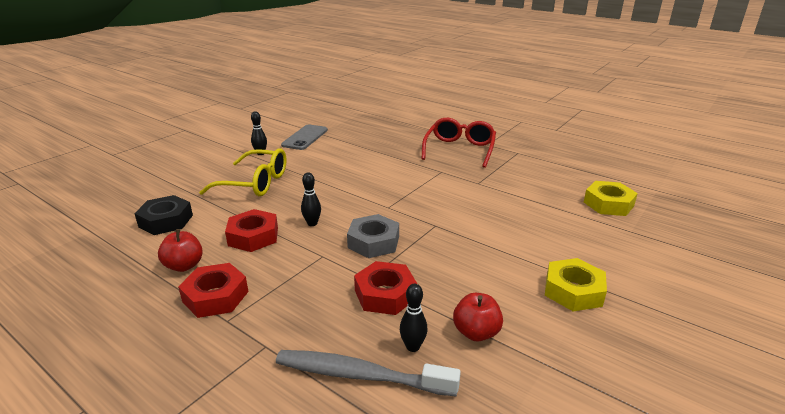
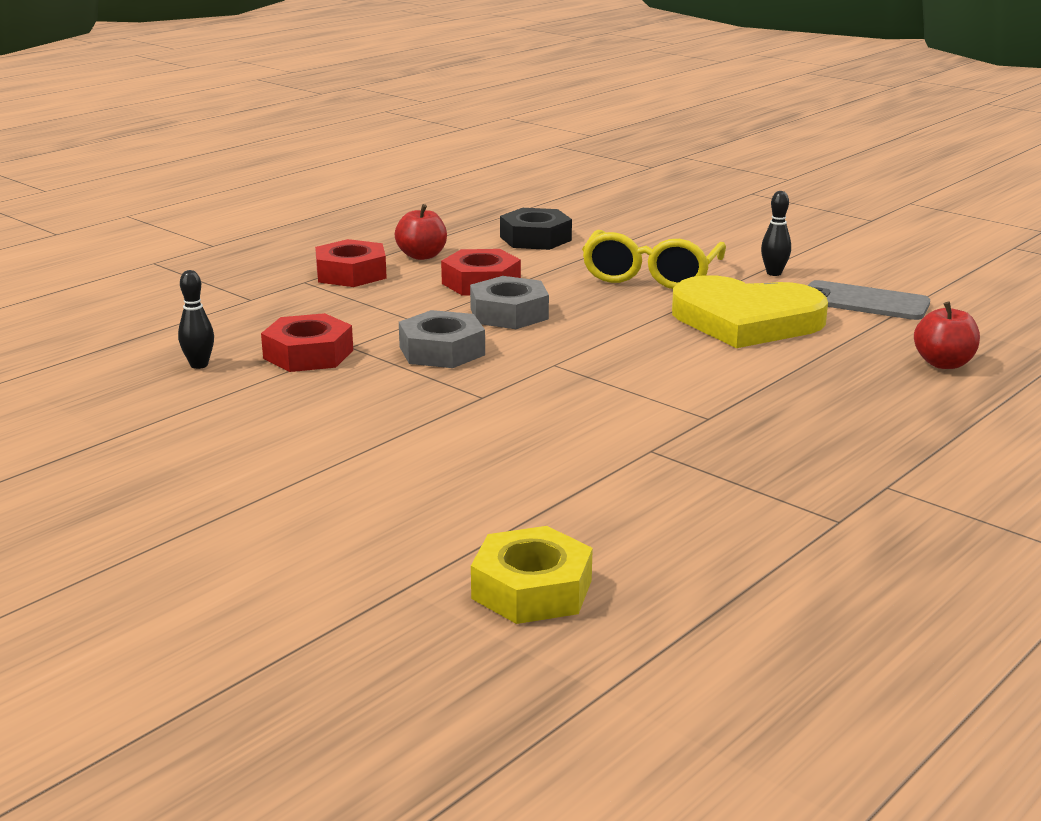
camera: 95 degrees right, 5 degrees down
(312, 223) = (509, 313): black bowling pin -> grey nut
(327, 161) = (746, 320): none -> yellow heart
(360, 375) = (174, 339): grey toothbrush -> none
(459, 149) = (840, 447): red glasses -> none
(476, 332) = (199, 401): red apple -> red apple (943, 363)
(573, 291) = (243, 482): yellow nut -> none

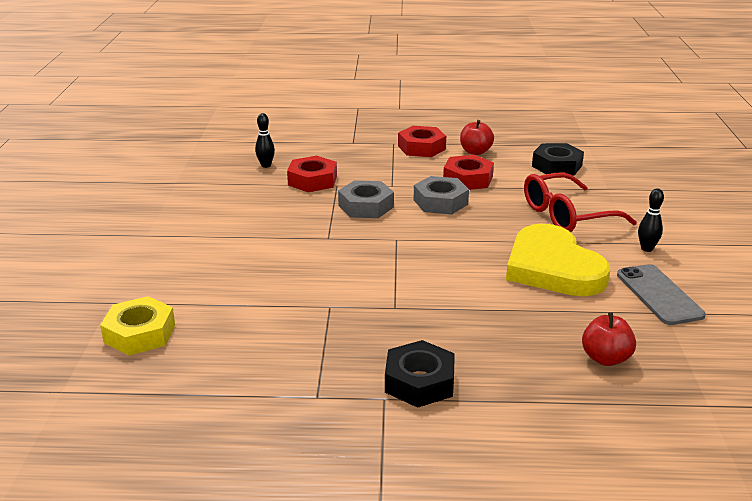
camera: 50 degrees right, 5 degrees up
(651, 275) = (566, 215): yellow glasses -> red glasses
(878, 458) = (419, 382): none -> black nut

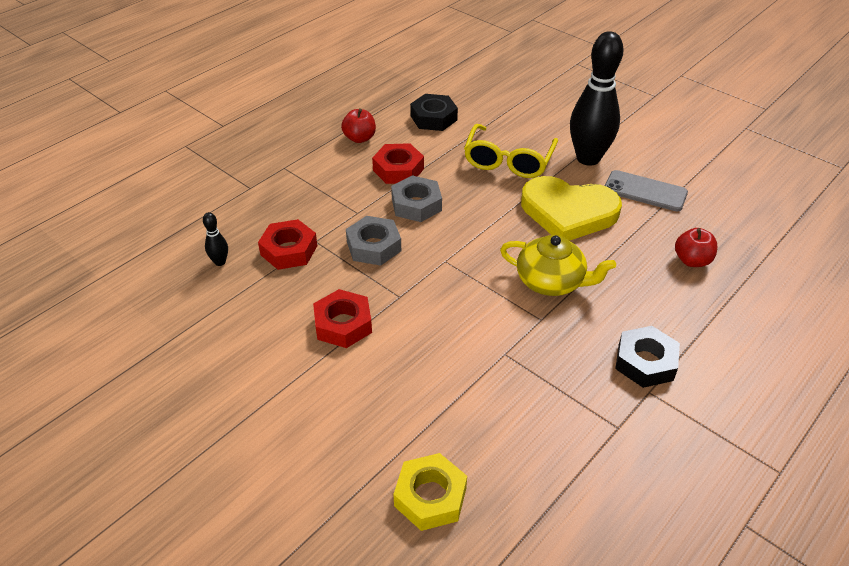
camera: 50 degrees left, 15 degrees up
(421, 148) = (314, 159): red nut -> red nut (343, 324)
(448, 294) = (551, 281): none -> yellow teapot
(566, 215) = (508, 161): red glasses -> yellow glasses
(646, 248) = (588, 158): black bowling pin -> black bowling pin, size x2.46

